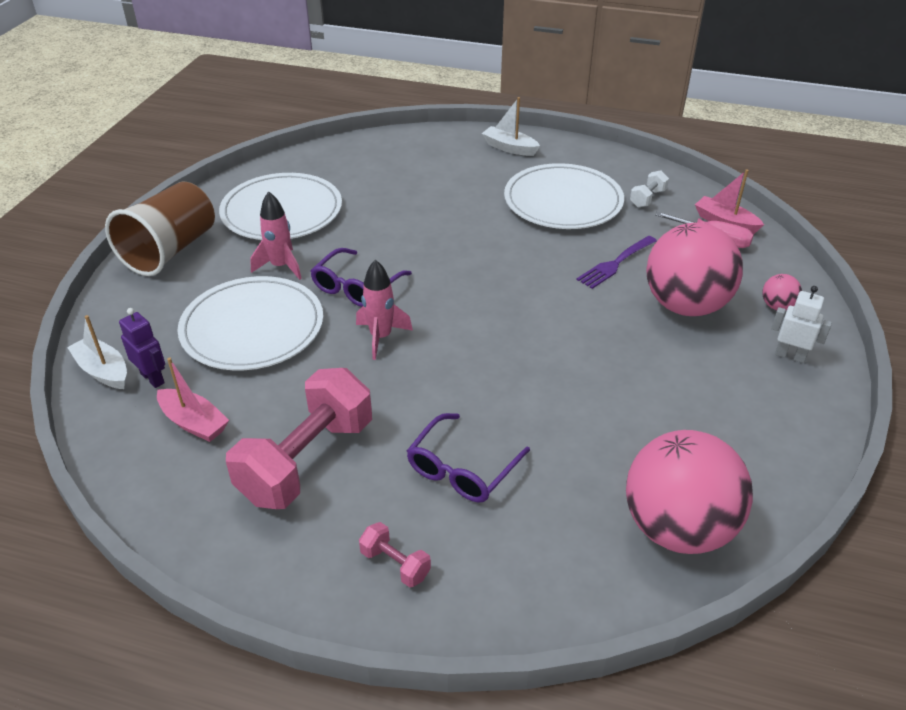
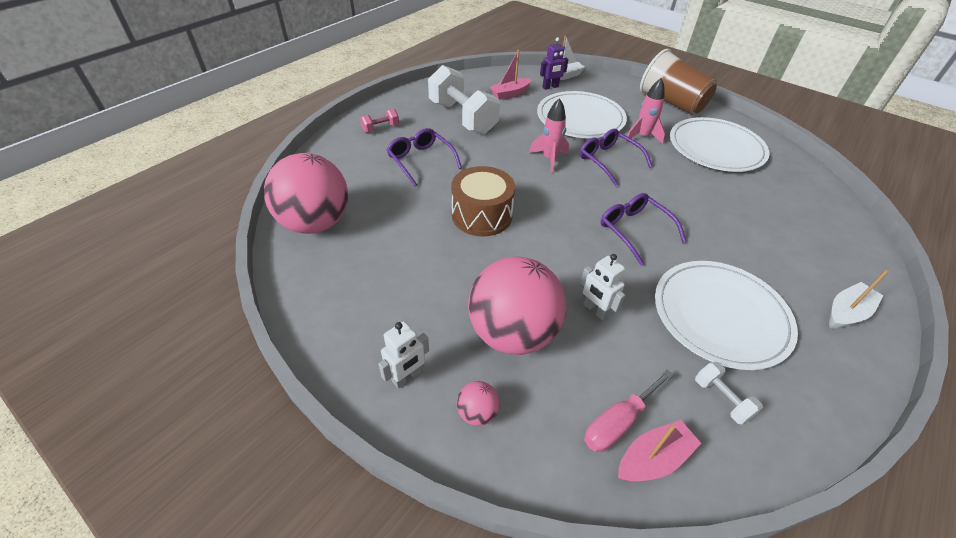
camera: 110 degrees right, 5 degrees up
(306, 460) = (463, 118): pink dumbbell -> white dumbbell
(483, 253) = (635, 230): none -> purple glasses
(540, 369) = (482, 215): none -> brown drum
(615, 264) = (595, 310): purple fork -> white robot

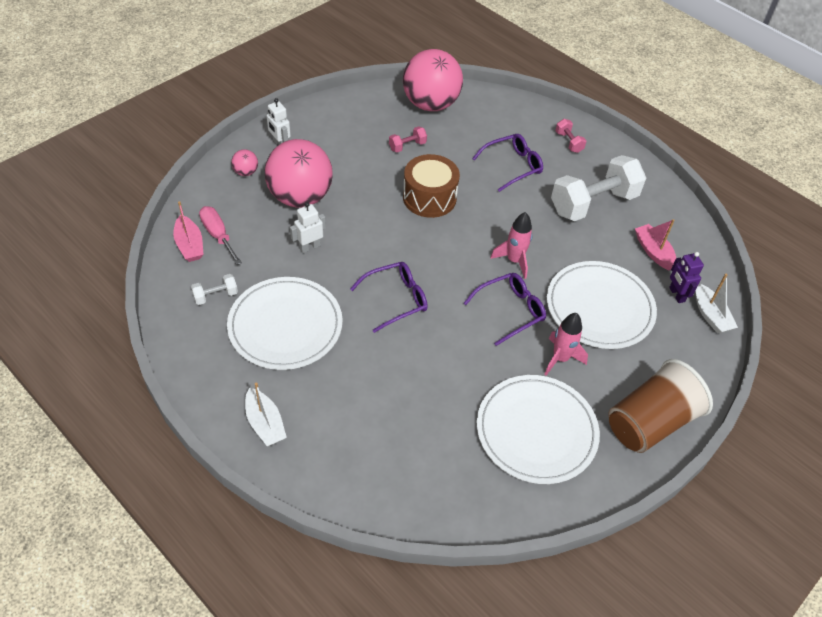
camera: 95 degrees right, 5 degrees up
(397, 238) = (407, 146): none -> pink dumbbell

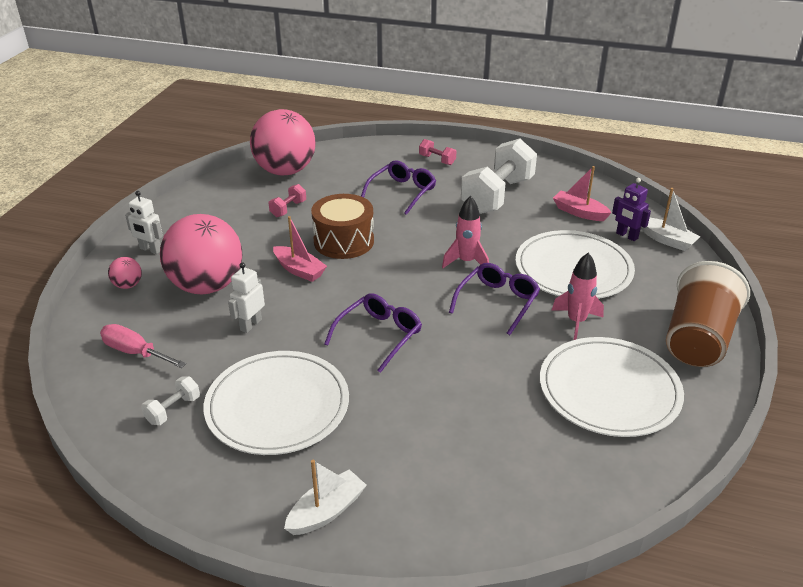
camera: 25 degrees left, 15 degrees down
(189, 245) = (106, 374): pink boat -> pink boat (299, 270)
(265, 423) = (326, 511): white boat -> white boat turned 75 degrees counterclockwise

